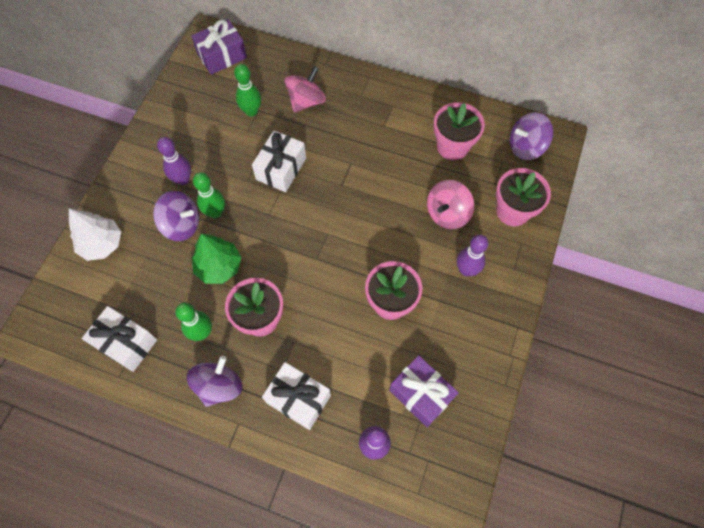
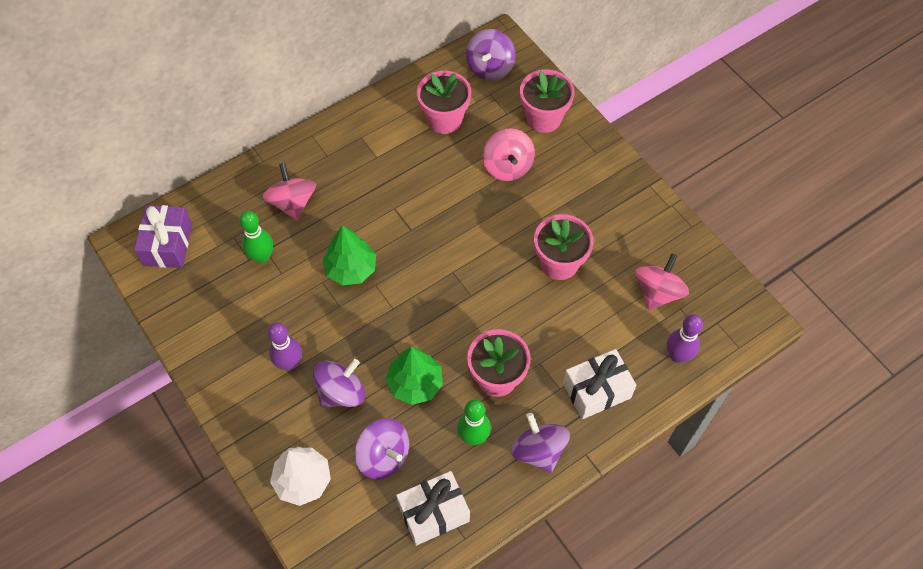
camera: 55 degrees left, 5 degrees down
(150, 282) = (383, 456): none -> purple spinning top
(215, 212) = (352, 354): green bowling pin -> none
(281, 169) = (351, 269): white gift -> green tree
(421, 394) = (657, 292): purple gift -> pink spinning top
(466, 270) = (571, 187): purple bowling pin -> none

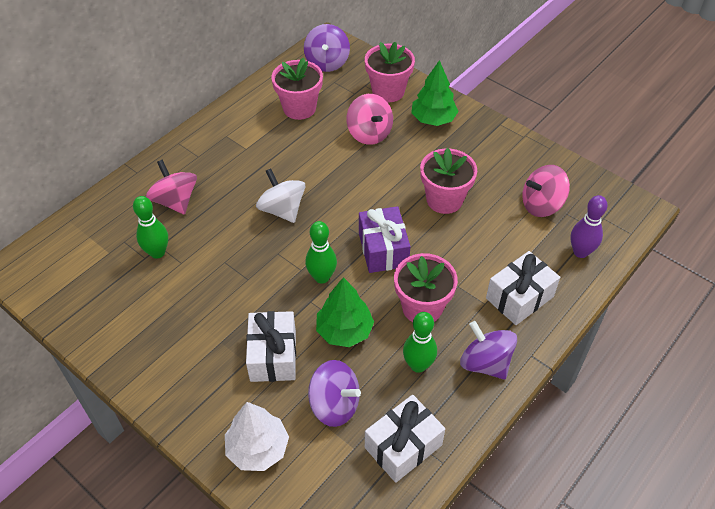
camera: 15 degrees left, 10 degrees down
(168, 244) = (57, 261): purple gift -> purple gift (383, 249)
(289, 363) = (212, 341): purple bowling pin -> none
(341, 392) = (273, 355): purple spinning top -> white gift
(351, 269) = (250, 245): green tree -> green tree (433, 119)
(393, 237) = (282, 209): none -> white spinning top
(410, 321) = (322, 277): none -> green bowling pin
(657, 292) = (541, 205): pink spinning top -> pink spinning top turned 120 degrees counterclockwise

